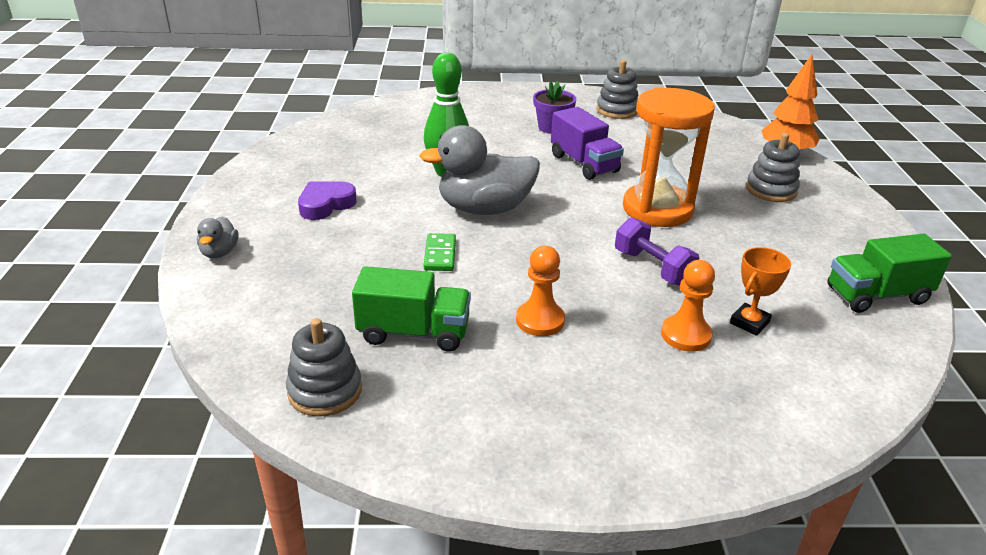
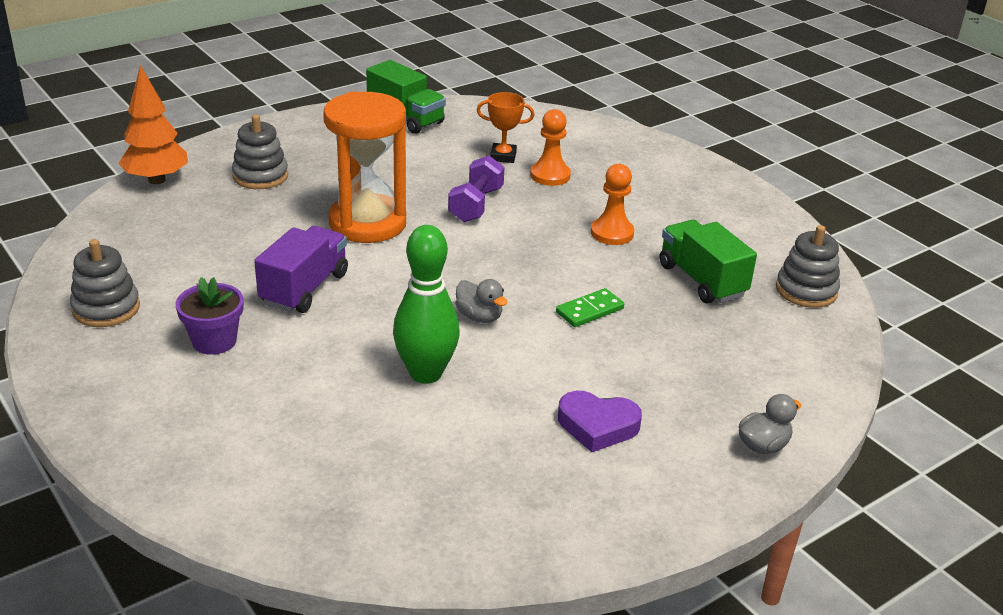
camera: 125 degrees left, 0 degrees up
(484, 209) = (479, 317): grey duck -> grey duck, size x0.46

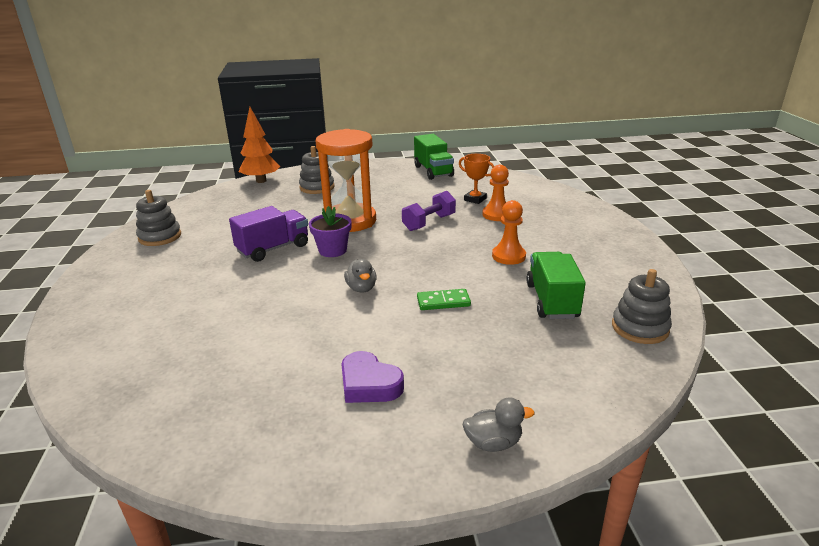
camera: 30 degrees right, 5 degrees down
(214, 341) = (191, 266): purple flower pot -> purple flower pot (332, 250)
(426, 373) = (289, 315): green bowling pin -> none

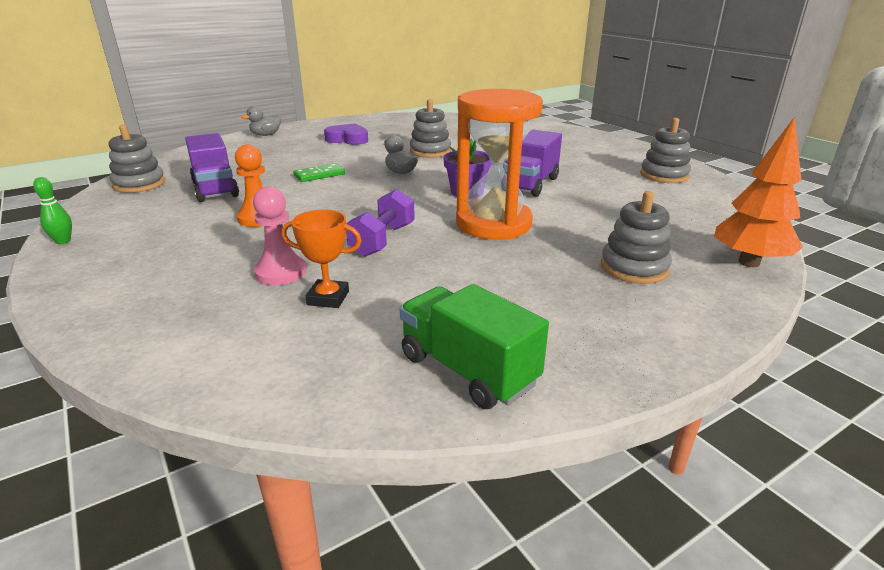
camera: 155 degrees right, 0 degrees up
(294, 320) = (430, 151): none -> grey stacking toy
(497, 214) = (281, 272): orange pawn -> pink pawn
(551, 301) = (215, 189): green truck -> purple truck
(653, 261) = (63, 241): none -> green bowling pin

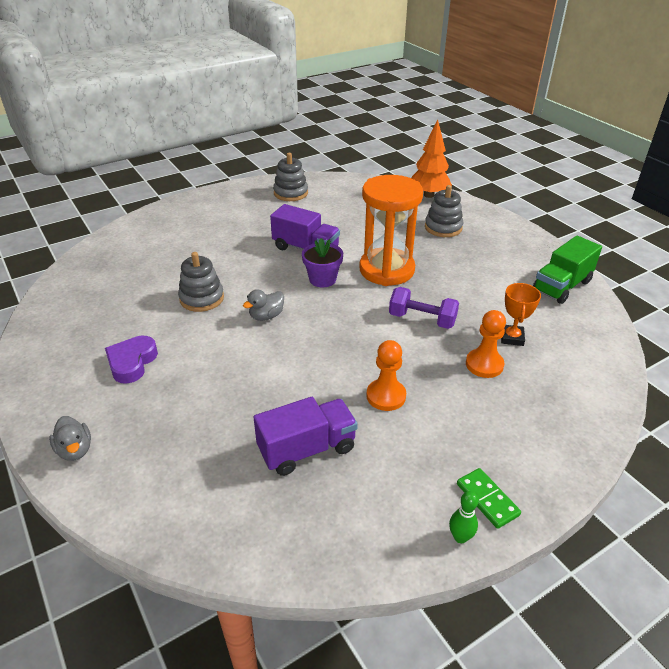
camera: 90 degrees left, 10 degrees up
(139, 184) = (284, 535): grey stacking toy -> none
(281, 272) = (484, 364): pink pawn -> orange pawn
(319, 175) = (267, 371): green domino -> green domino (487, 499)

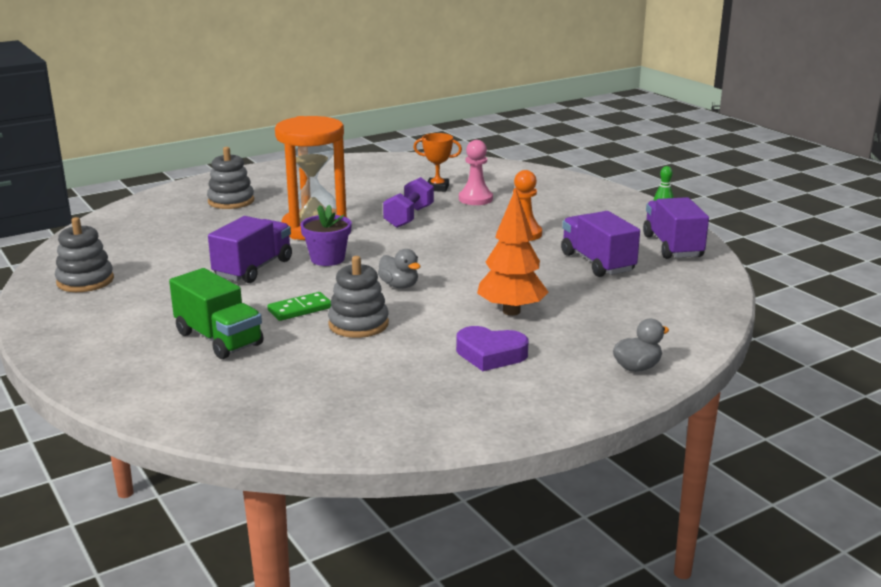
camera: 90 degrees left, 15 degrees down
(354, 530) = (672, 246): none -> purple truck
(428, 195) = (145, 204): orange tree -> orange tree (511, 311)
(484, 364) = (475, 199): orange pawn -> pink pawn
(487, 499) = (625, 207): green domino -> green domino (300, 309)
(561, 286) = (359, 166): green truck -> green truck (219, 339)

